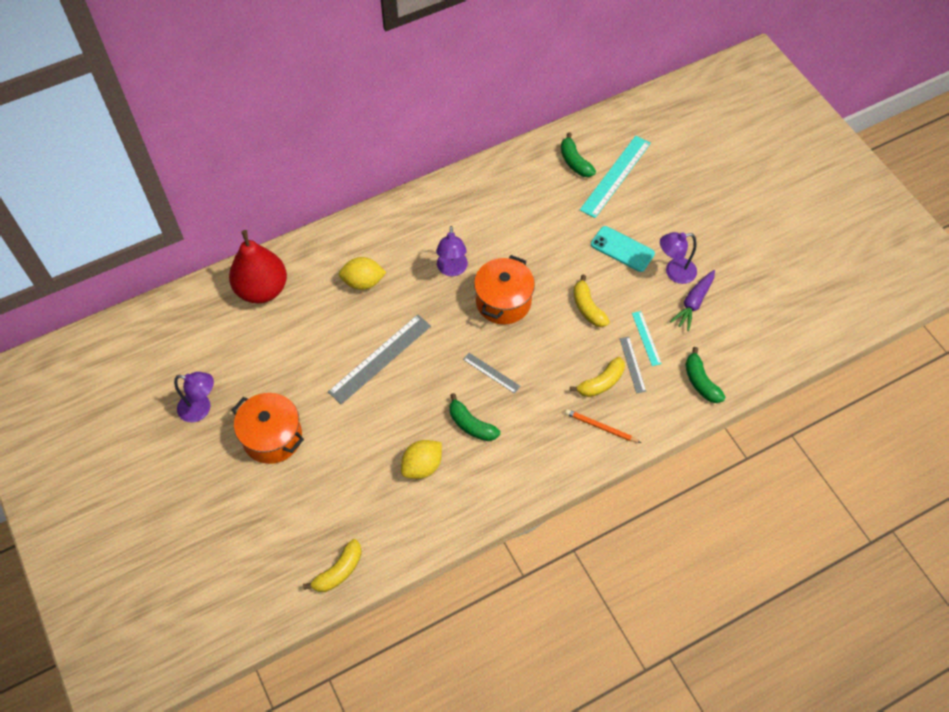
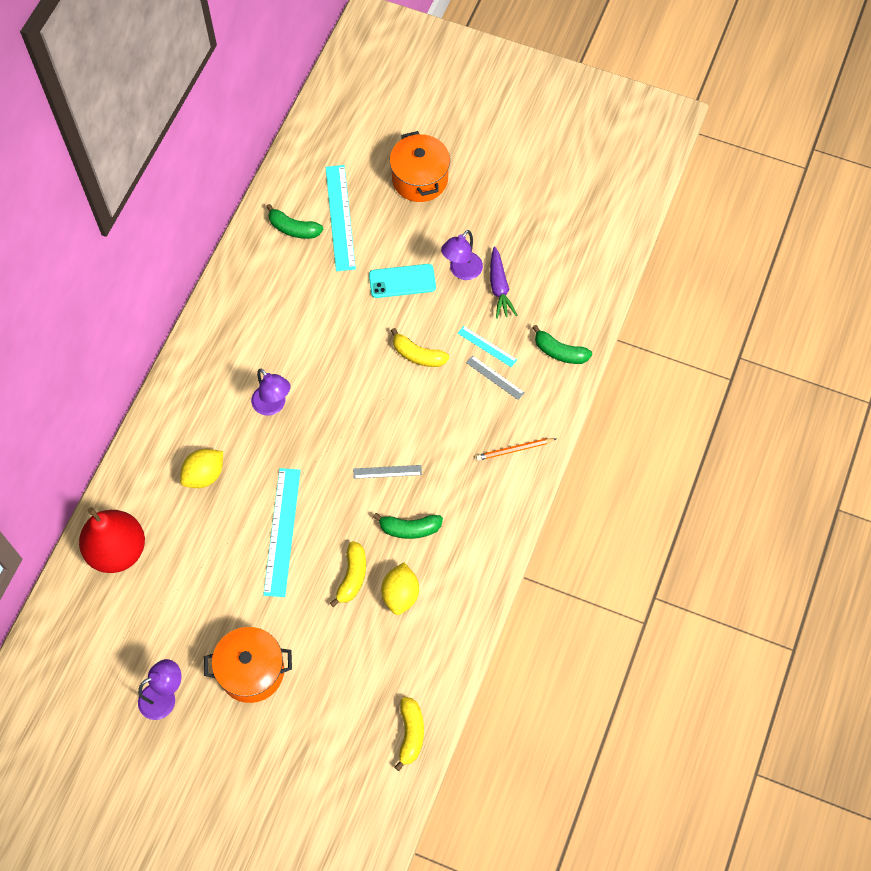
camera: 40 degrees left, 5 degrees up
(380, 358) = (282, 531): grey ruler -> turquoise ruler
(503, 301) = (343, 402): orange pot -> orange pot (420, 179)
(601, 383) = (483, 412): yellow banana -> yellow banana (352, 577)

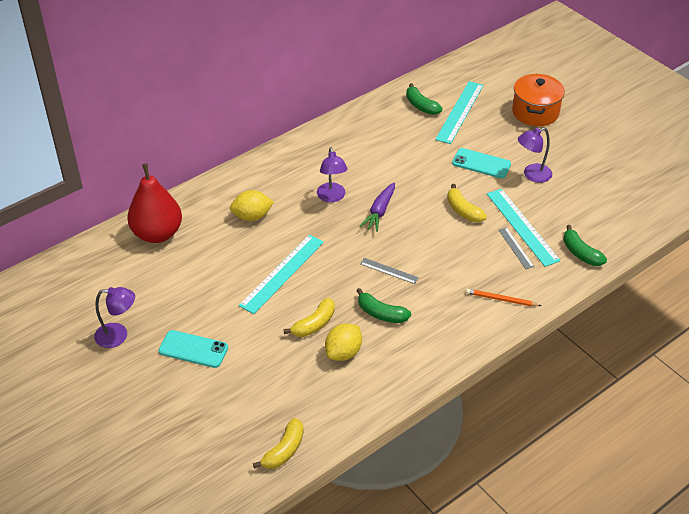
camera: 30 degrees right, 20 degrees down
(251, 671) = (193, 349): orange pot -> turquoise phone
(487, 346) = (522, 226): turquoise ruler -> turquoise ruler, size x1.95
(499, 288) = (556, 195): purple carrot -> purple carrot (379, 212)

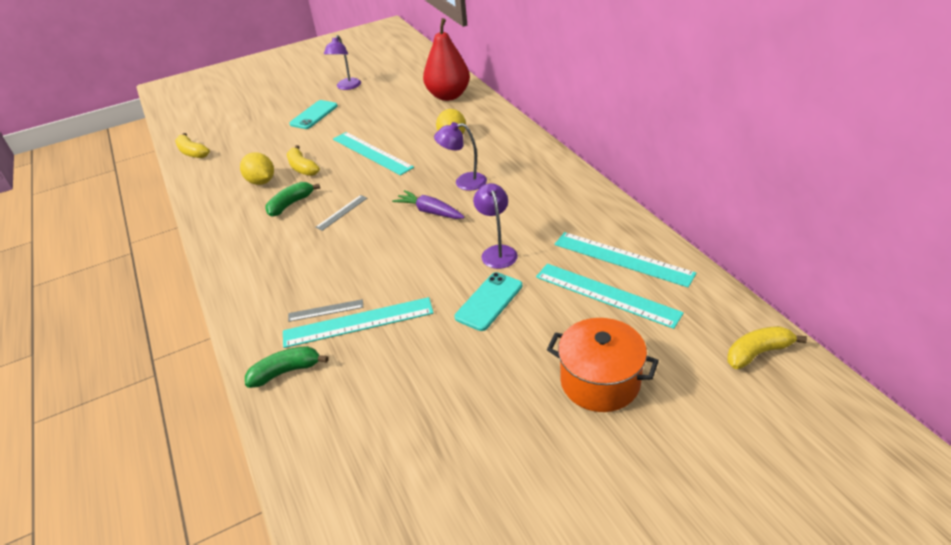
camera: 105 degrees right, 5 degrees down
(421, 106) = (622, 259): green banana -> turquoise ruler
(463, 210) = (407, 274): yellow banana -> yellow banana (758, 353)
(501, 299) = (257, 286): orange pencil -> none
(532, 175) = (451, 350): purple lamp -> purple lamp (497, 252)

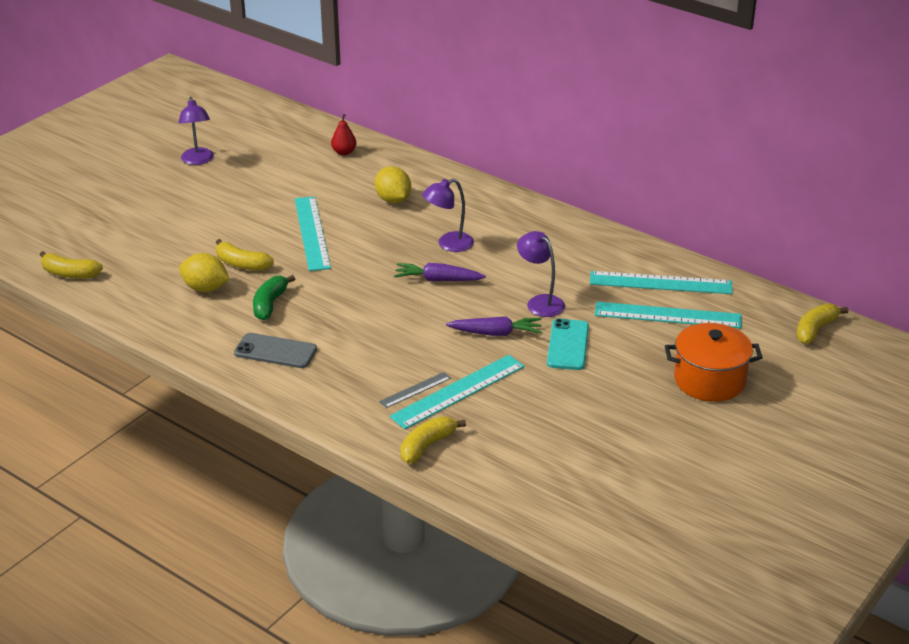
camera: 30 degrees left, 5 degrees down
(257, 245) = (275, 351): none -> grey phone
(286, 371) = (427, 446): green banana -> yellow banana
(314, 115) = (190, 202): turquoise phone -> none
(342, 212) = (340, 300): grey ruler -> none
(371, 153) = (312, 233): turquoise ruler -> turquoise ruler turned 60 degrees clockwise
(436, 273) = (496, 333): none -> purple carrot
(448, 96) = (344, 152): red pear -> red pear, size x0.44

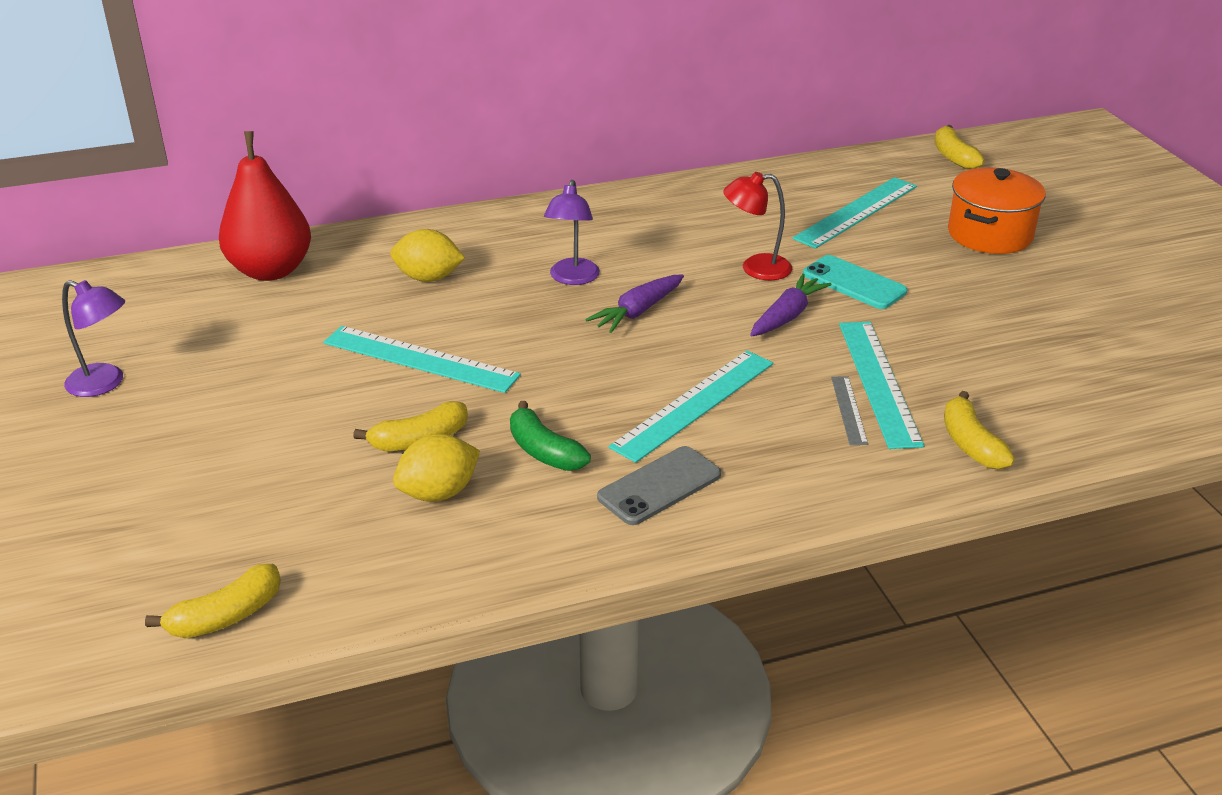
camera: 55 degrees left, 0 degrees up
(344, 152) = (271, 270): red pear -> red pear, size x2.27
(540, 302) = (755, 268): purple lamp -> red lamp
(660, 283) = (795, 194): turquoise ruler -> turquoise ruler (694, 404)

